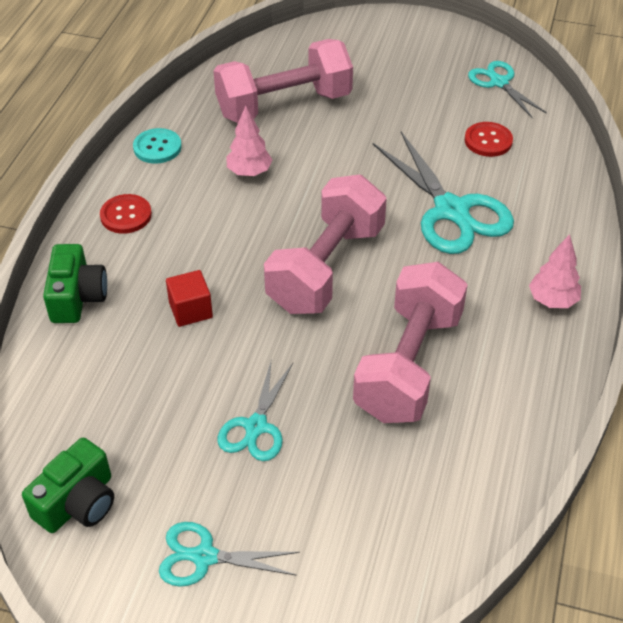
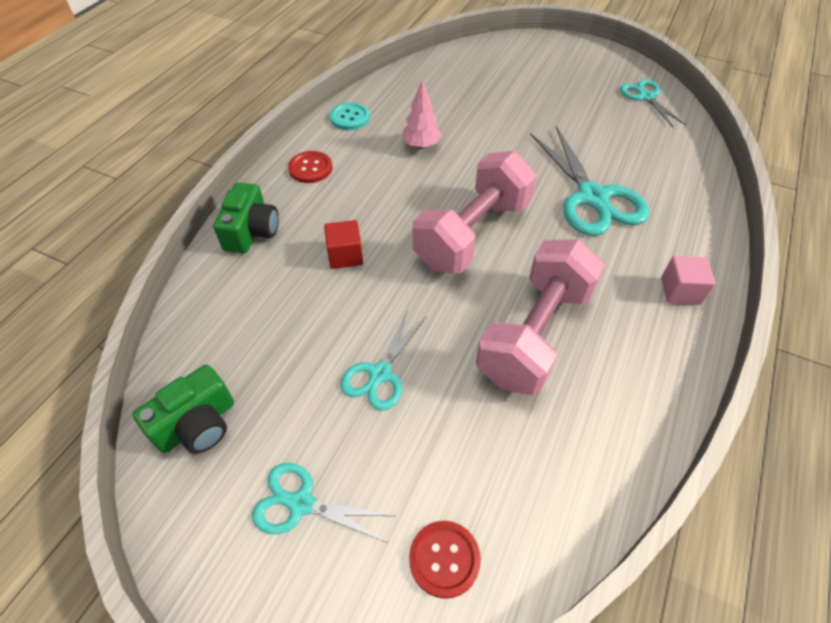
camera: 10 degrees right, 5 degrees up
(284, 105) = (460, 96): pink dumbbell -> none
(488, 141) = (632, 142): red button -> red button (444, 559)
(552, 300) = (680, 291): pink tree -> pink cube

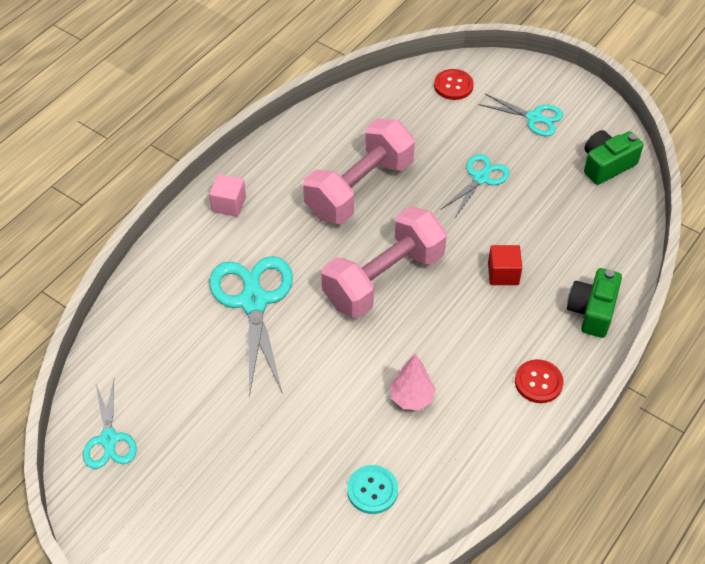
camera: 170 degrees left, 0 degrees up
(350, 118) = (492, 459): turquoise button -> turquoise button (372, 490)

